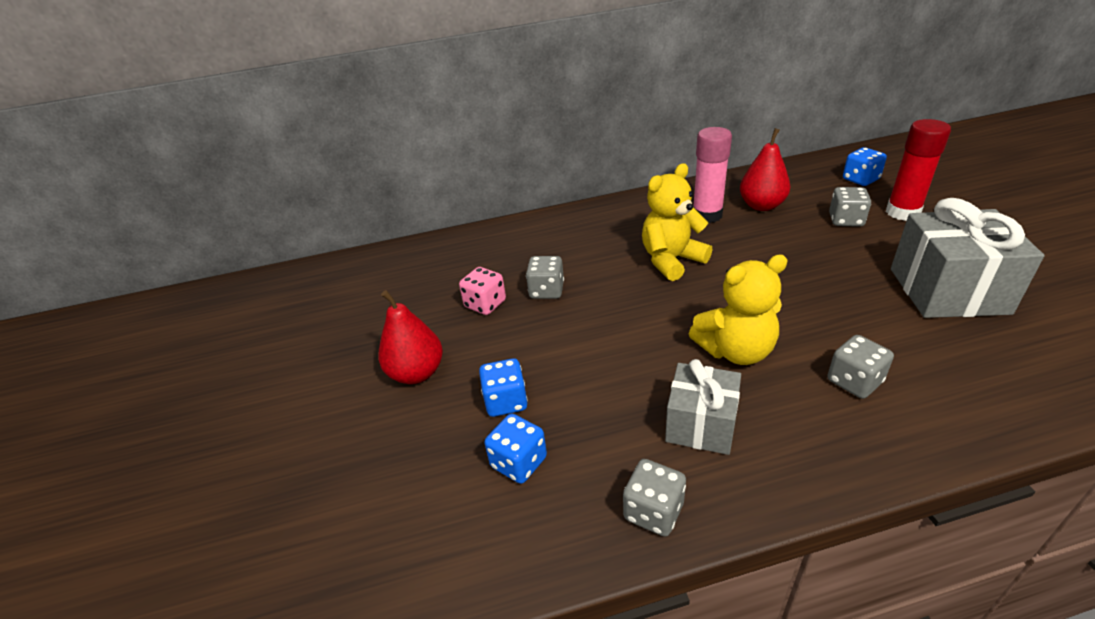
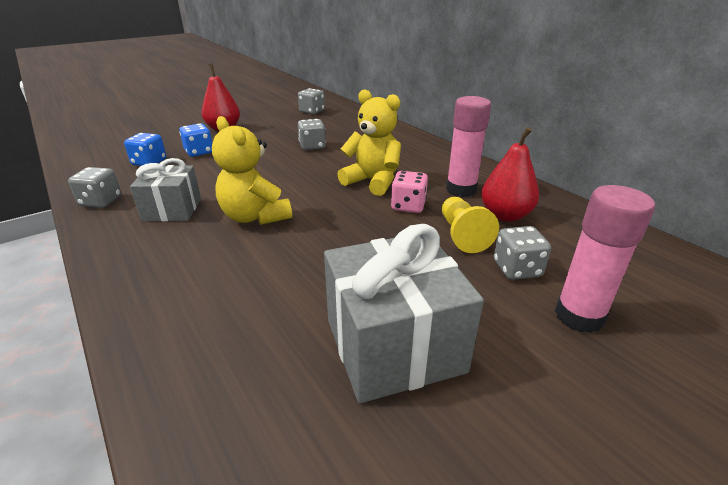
camera: 65 degrees right, 5 degrees down
(485, 304) = (291, 133): pink dice -> pink dice (408, 206)
(792, 232) = (462, 235): none -> yellow pawn
(854, 381) = (218, 273): grey dice -> grey dice (312, 111)
(860, 179) = (646, 281): blue dice -> none
(902, 212) = (579, 316): red glue stick -> pink glue stick

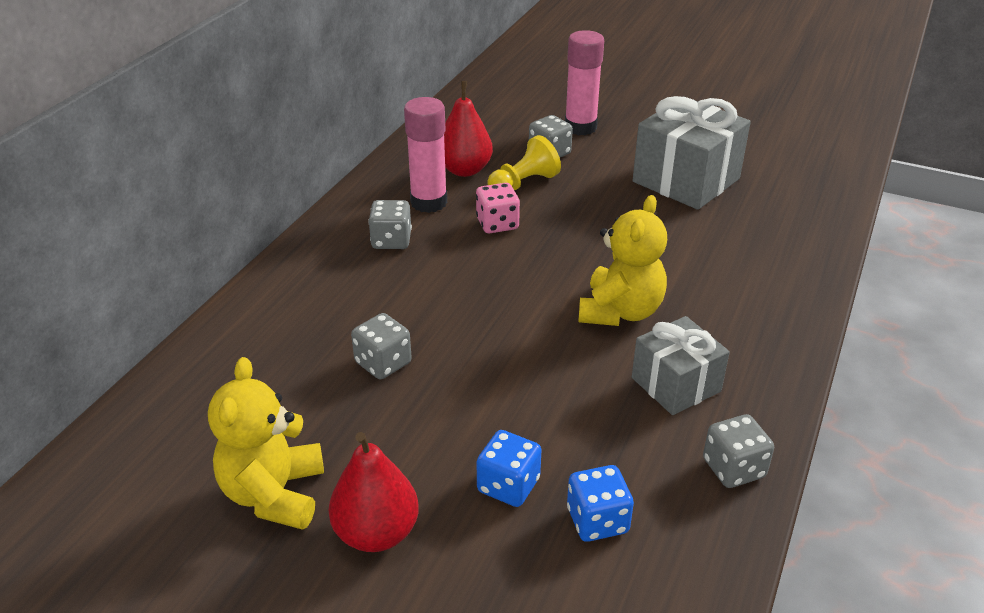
camera: 120 degrees left, 5 degrees up
(312, 111) = (185, 453): grey dice -> grey dice (391, 240)
(373, 181) = (460, 264): yellow teddy bear -> yellow teddy bear (274, 494)

